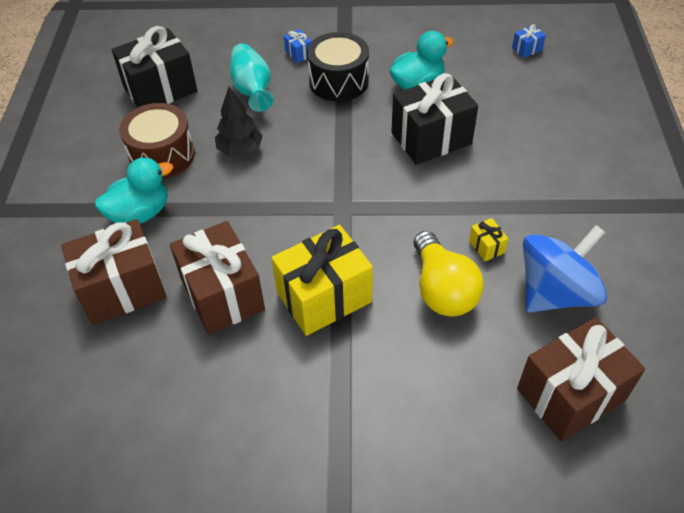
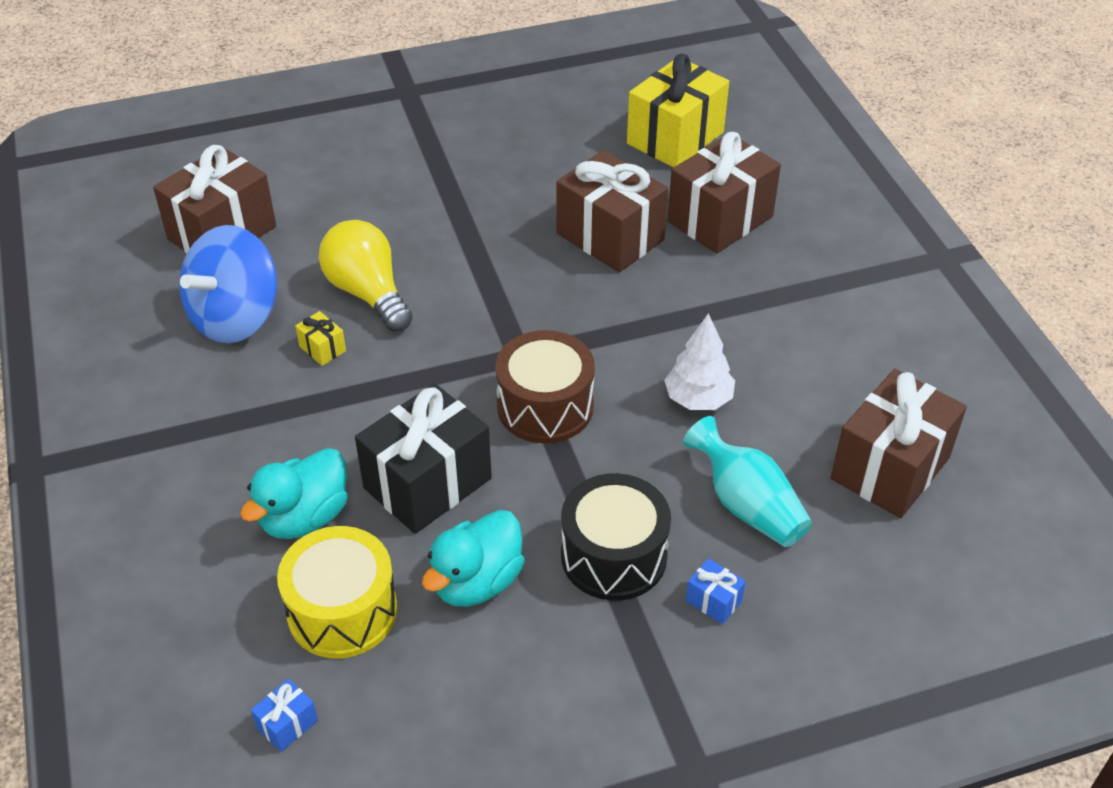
camera: 160 degrees right, 5 degrees down
(140, 213) = (765, 292): turquoise duck -> turquoise duck (304, 517)
(160, 89) = (890, 468): black gift -> brown gift
(162, 155) = (799, 367): brown drum -> brown drum (545, 406)
(240, 150) = (698, 399): black tree -> white tree
(324, 297) = (498, 257): yellow gift -> yellow gift (675, 138)
(493, 87) = (342, 611): none -> yellow drum

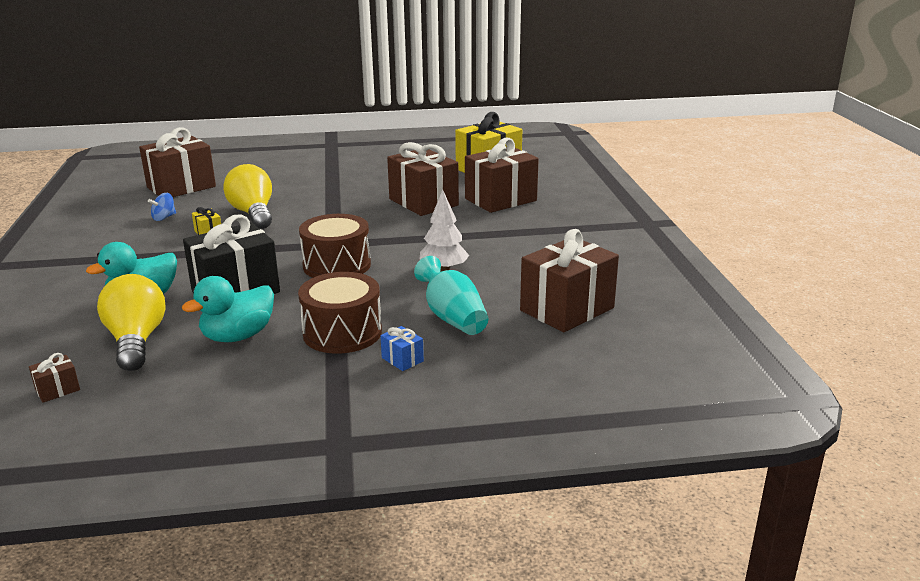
camera: 10 degrees right, 20 degrees down
(236, 317) = (164, 218): blue spinning top -> blue spinning top, size x0.40
(287, 724) = (57, 390): blue gift -> brown gift
(342, 611) = (136, 341): yellow drum -> yellow light bulb
(614, 556) = (342, 332): black drum -> brown drum

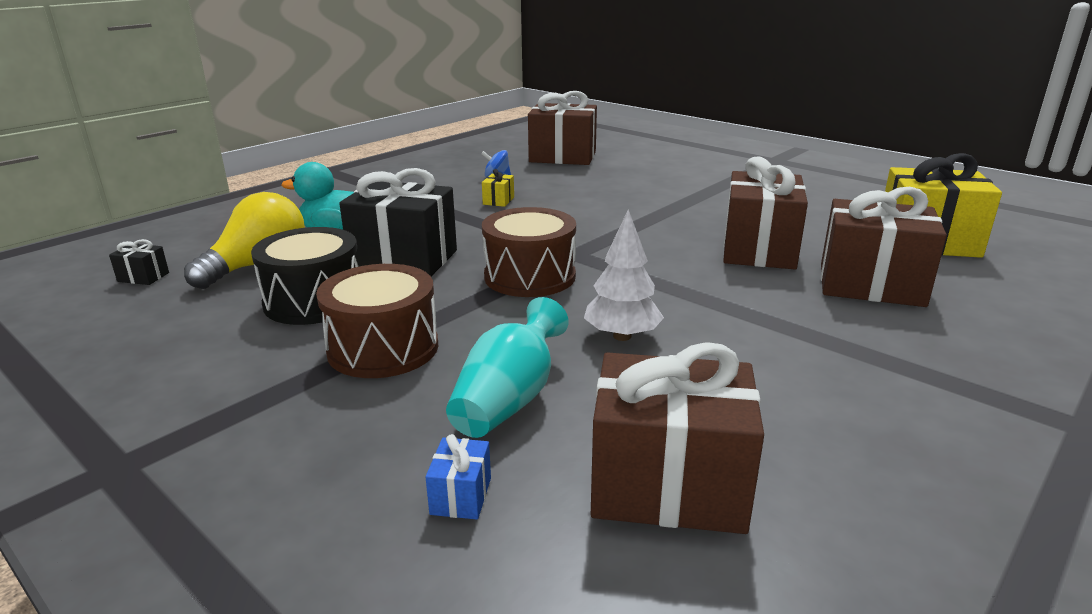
camera: 50 degrees right, 0 degrees up
(57, 390) = (143, 277): brown gift -> black gift
(238, 336) = (314, 301): turquoise duck -> black drum
(253, 214) = (567, 198): yellow light bulb -> none
(402, 359) = (359, 415): blue gift -> blue gift (461, 496)

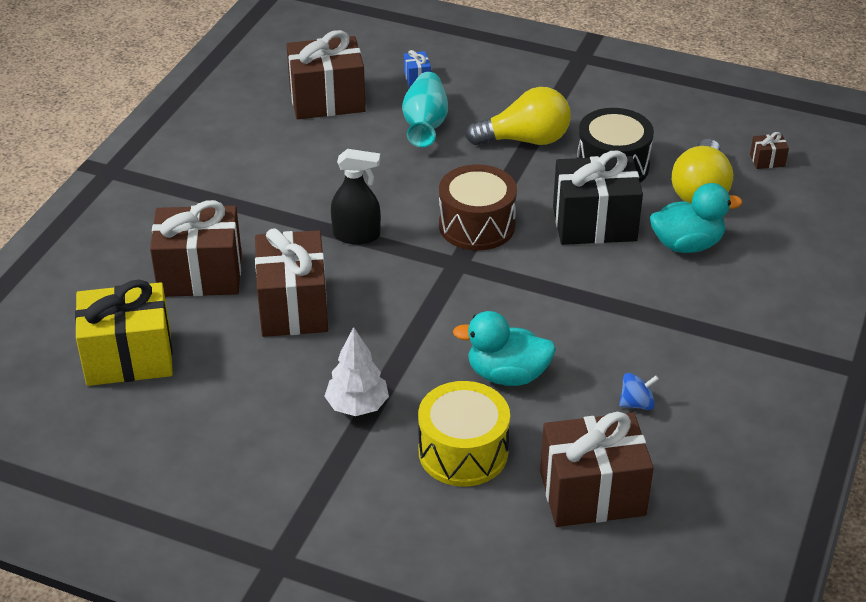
camera: 160 degrees right, 15 degrees up
(143, 277) = (767, 161): black gift -> brown gift
(383, 348) = (525, 140): brown drum -> yellow light bulb
(498, 201) = (589, 342): yellow gift -> none
(579, 196) = (507, 375): none -> turquoise duck
(622, 336) = (380, 181): white tree -> white tree (357, 406)
(636, 175) = (463, 452): none -> yellow drum
(675, 289) = (356, 235): none -> black spray bottle

